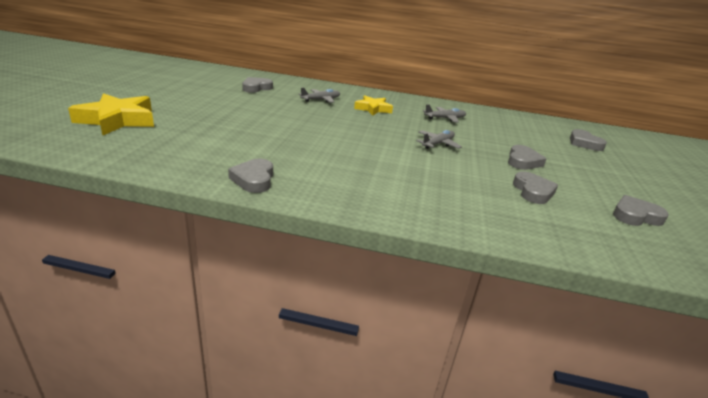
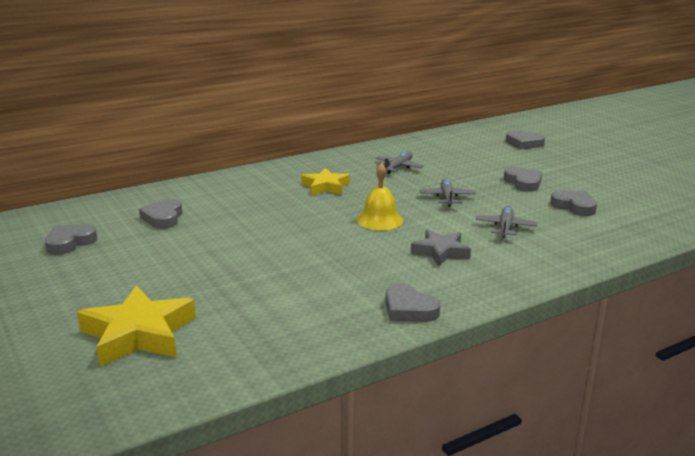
camera: 40 degrees left, 5 degrees down
(321, 100) = (260, 200): grey plane -> grey plane (505, 227)
(355, 165) = (440, 252): none -> grey star
(361, 134) = (379, 220): none -> yellow bell
(635, 216) = (646, 193): grey heart -> grey heart (70, 242)

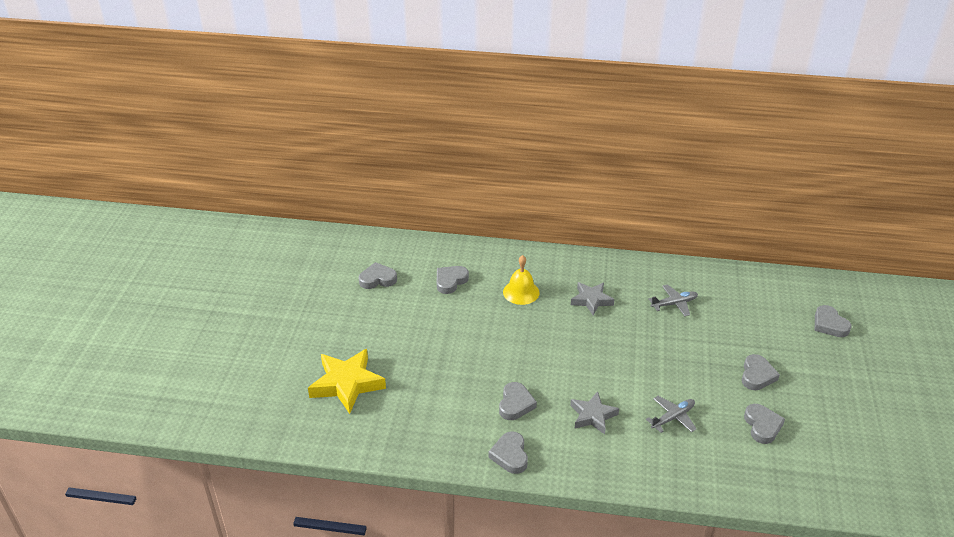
camera: 40 degrees right, 15 degrees up
(325, 186) = (591, 300): yellow star -> grey star
(358, 273) = (515, 404): none -> grey heart
(379, 220) = (588, 359): yellow bell -> yellow bell (521, 292)
(447, 198) = (669, 361): grey plane -> none

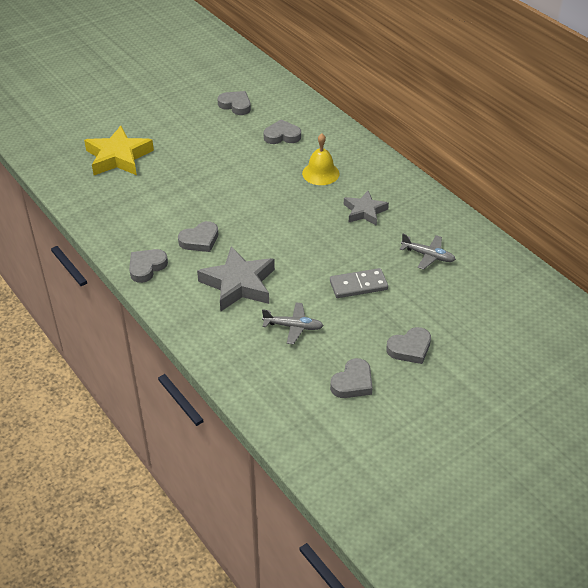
camera: 45 degrees right, 5 degrees up
(592, 416) = (238, 284): grey star -> grey star, size x1.60
(666, 356) = (358, 285): none -> grey domino
(829, 324) = (544, 360): grey heart -> none

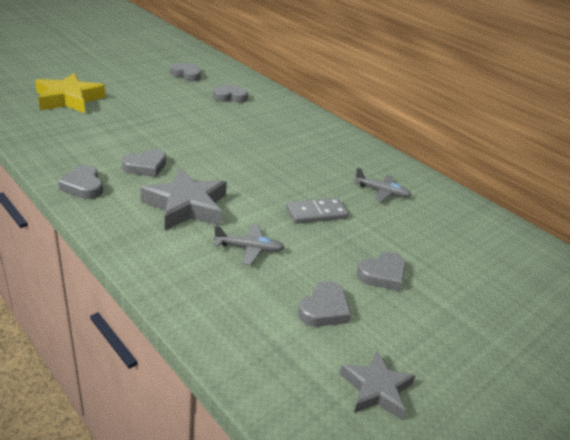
camera: 10 degrees left, 10 degrees down
(146, 267) = (83, 186): grey heart -> grey heart turned 60 degrees counterclockwise
(320, 173) = (267, 124): yellow bell -> none
(364, 211) = (313, 154): grey star -> grey star (376, 389)

